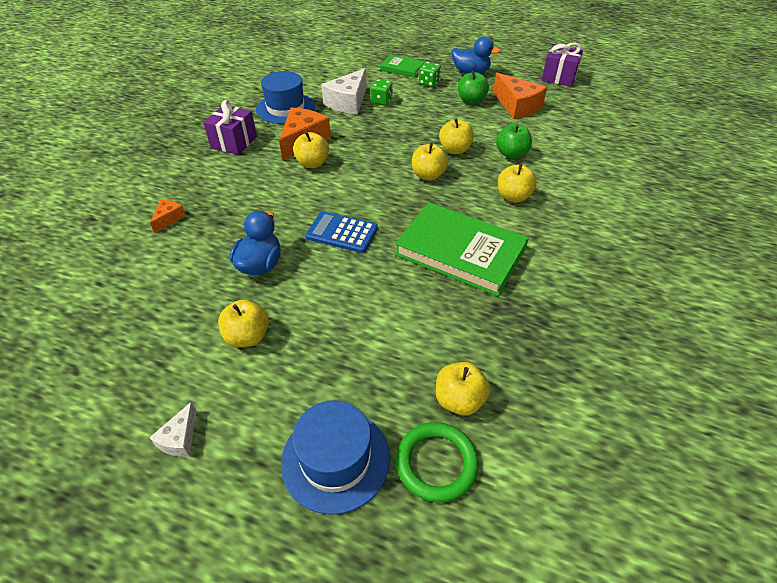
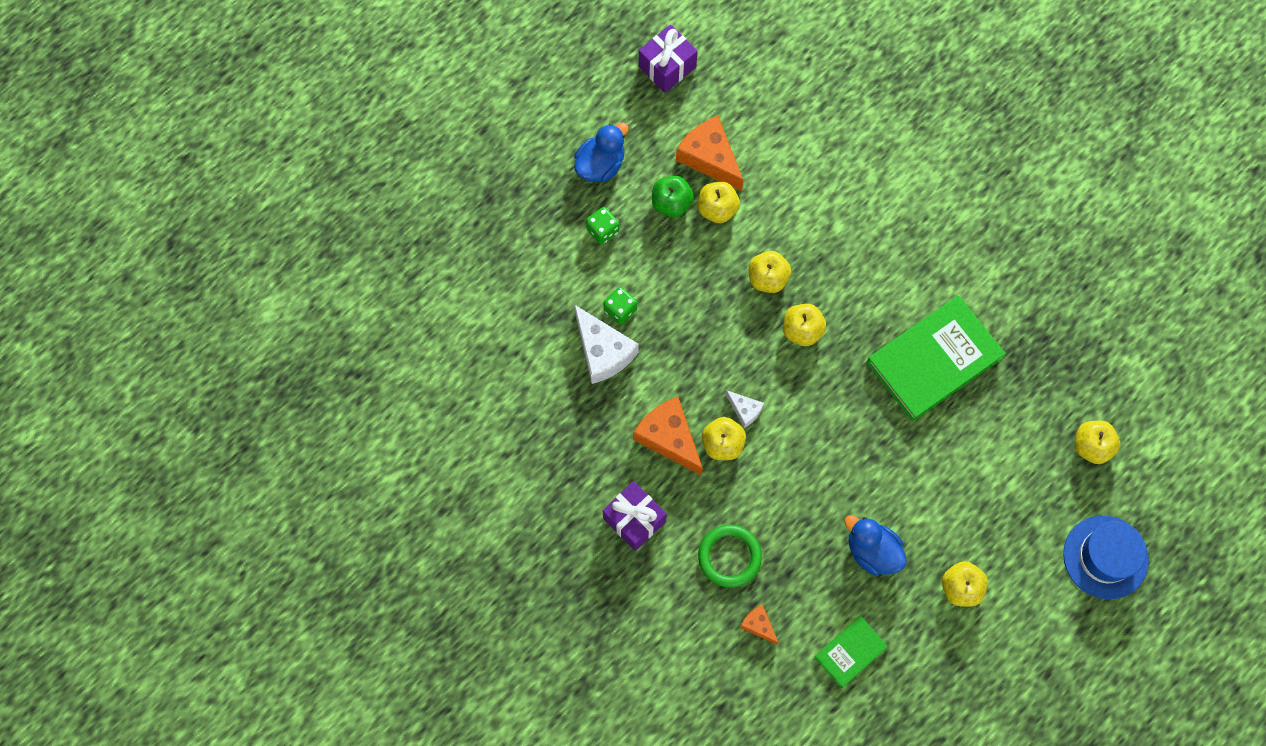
camera: 65 degrees left, 25 degrees up
(180, 438) = (1043, 665): white cheese -> white cheese (745, 410)
(285, 108) = (580, 434): blue hat -> none
(342, 232) = (858, 458): blue calculator -> none
(402, 68) = (545, 245): green book -> green book (850, 652)
(436, 463) = (1135, 488): green ring -> green ring (729, 557)
(511, 154) = (804, 223): green apple -> none
(513, 197) = (876, 265): yellow apple -> yellow apple (717, 209)
(517, 106) = (710, 158): orange cheese -> orange cheese turned 120 degrees counterclockwise

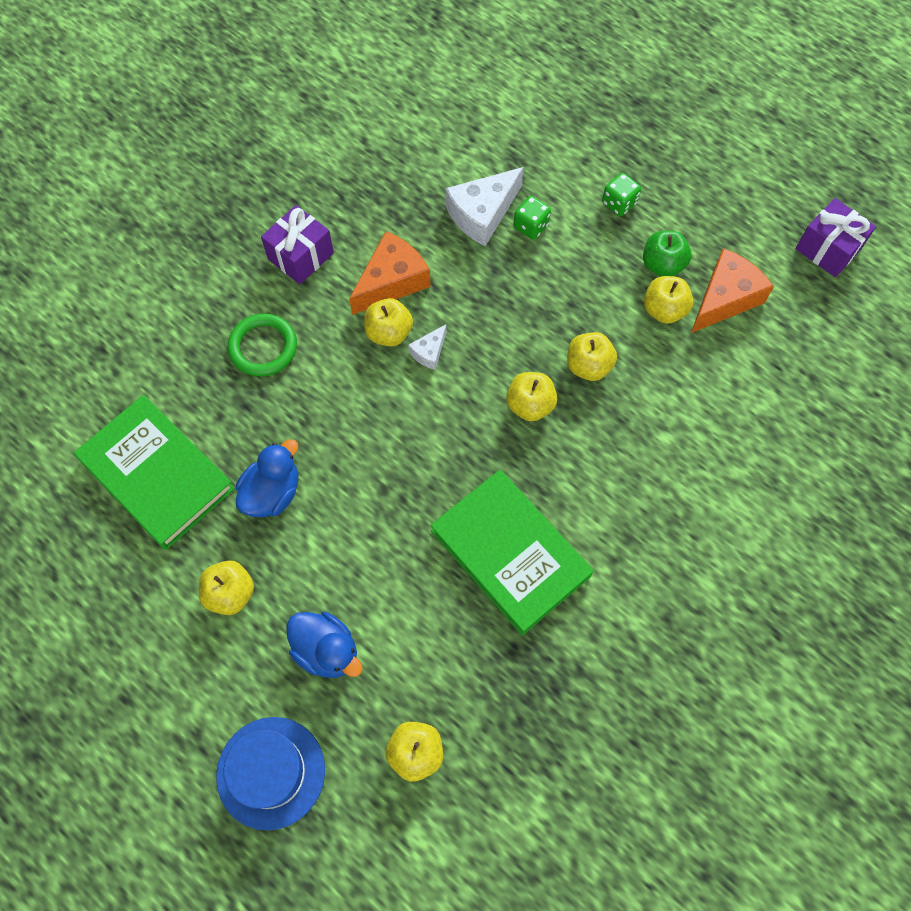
camera: 85 degrees right, 5 degrees down
(600, 165) = (695, 195): blue duck -> blue duck (326, 650)
(758, 625) = (188, 380): orange cheese -> none
(850, 652) = (156, 474): green book -> green book, size x1.94

